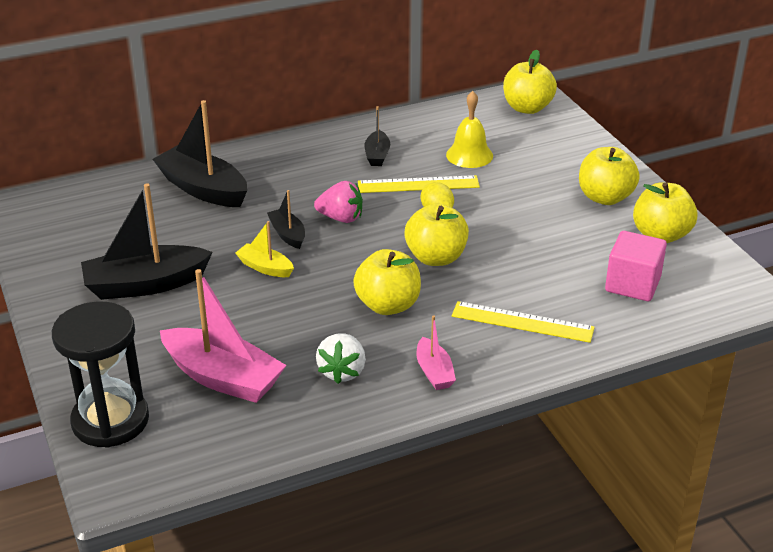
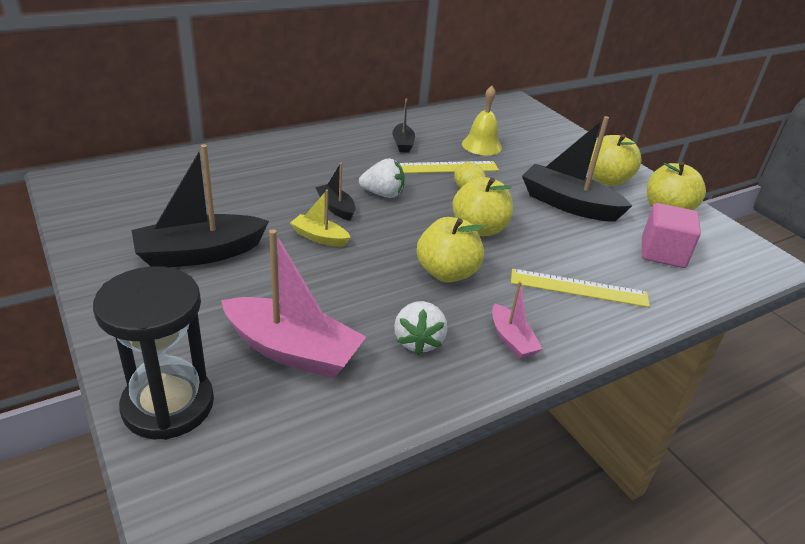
camera: 10 degrees left, 0 degrees up
(203, 189) = (250, 168): black boat -> black boat (568, 204)
(341, 218) = (383, 194): pink strawberry -> white strawberry
(527, 108) = (517, 112): yellow apple -> none

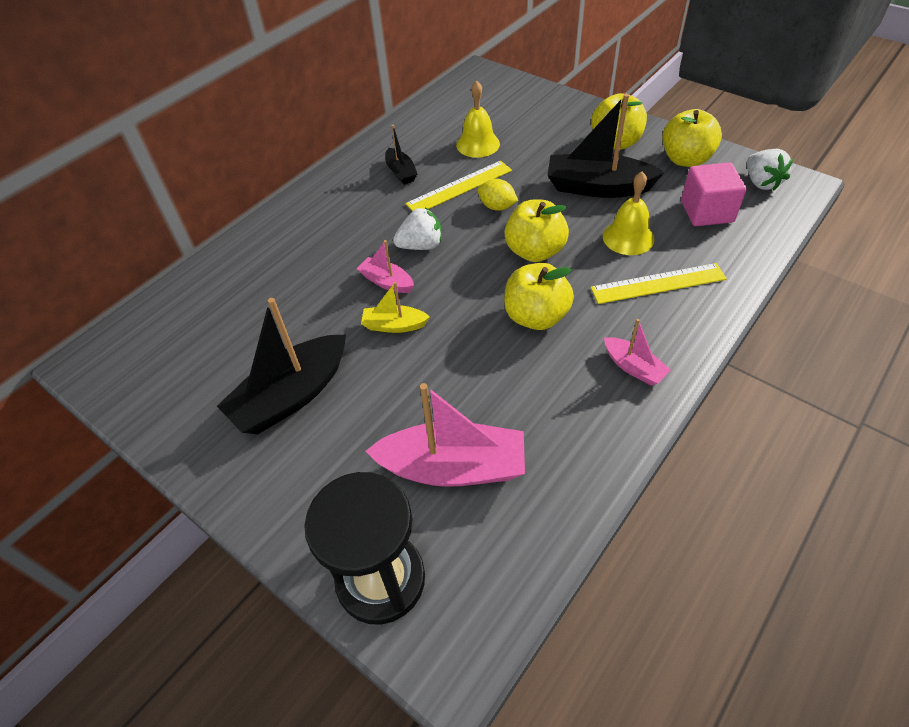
camera: 15 degrees left, 15 degrees up
(336, 208) = (386, 282): black boat -> pink boat
(418, 341) = (556, 405): white strawberry -> white strawberry (761, 182)
(573, 247) = (628, 237): none -> yellow bell

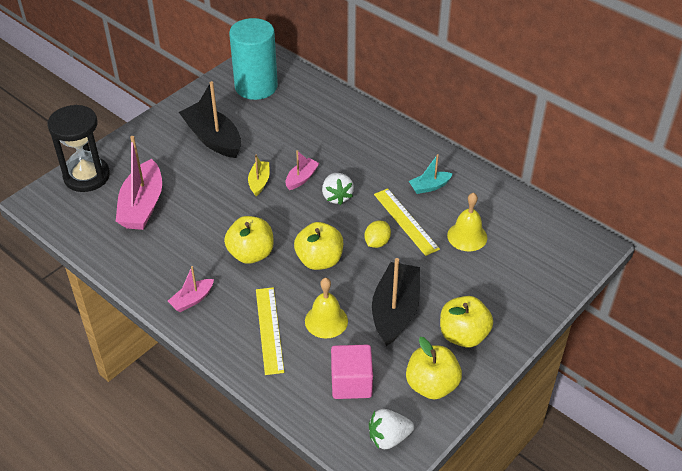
camera: 90 degrees right, 5 degrees down
(167, 357) = (256, 86): none -> turquoise cylinder
(401, 172) = (429, 187): black boat -> turquoise boat

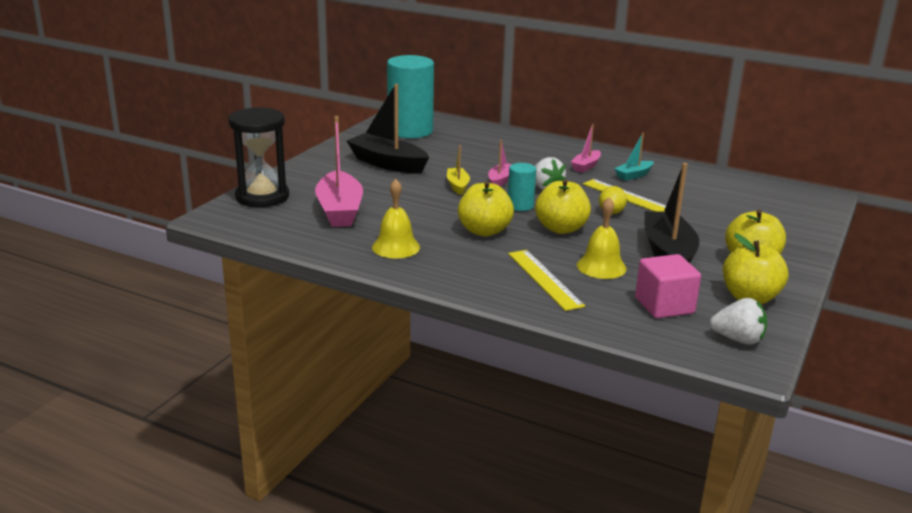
camera: 15 degrees left, 20 degrees down
(192, 300) = (441, 267): pink boat -> pink boat (586, 166)
(300, 220) = (520, 206): none -> turquoise cylinder
(388, 438) = (738, 339): white strawberry -> white strawberry turned 135 degrees counterclockwise
(467, 236) = (697, 201): yellow bell -> yellow bell (396, 247)

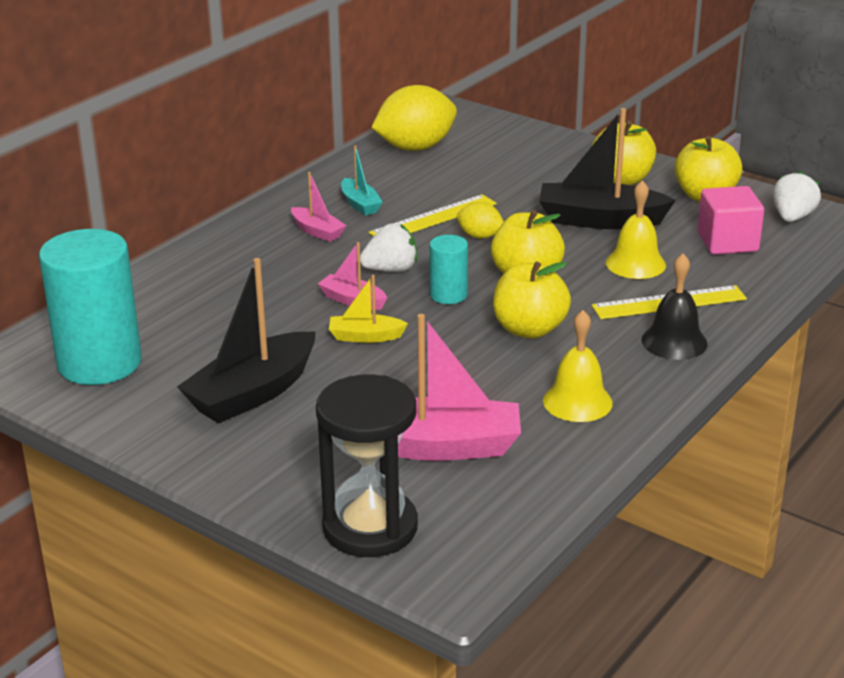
camera: 80 degrees left, 5 degrees up
(485, 280) = (674, 341): none -> black bell
(740, 187) = (415, 147): none -> yellow lemon

